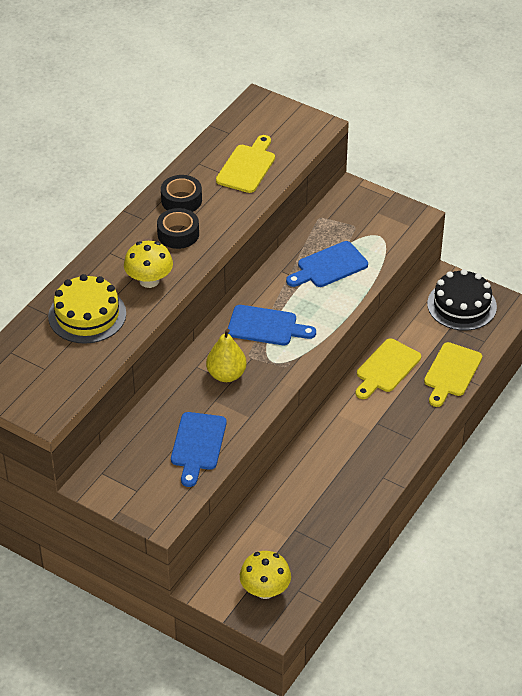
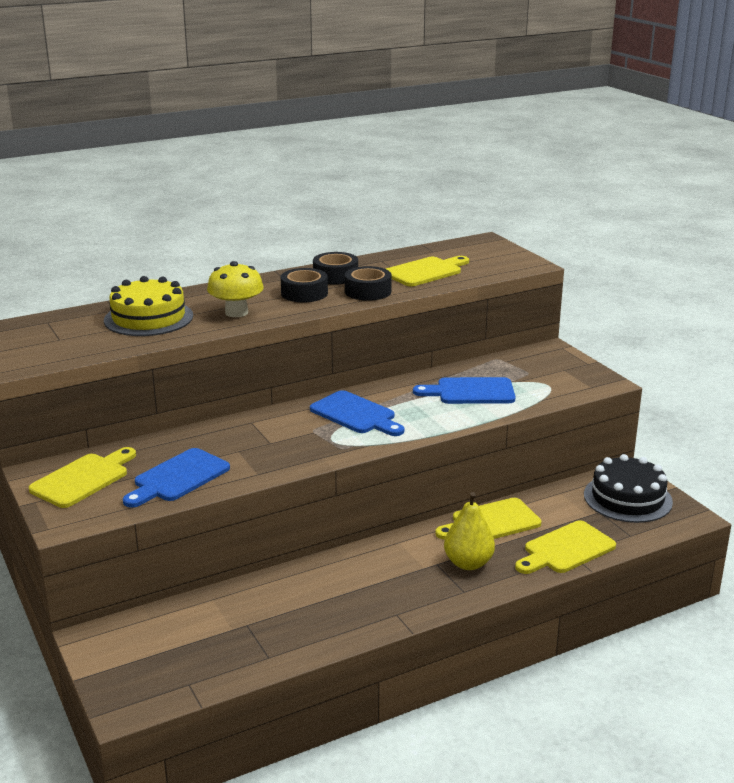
camera: 30 degrees right, 20 degrees down
(131, 475) = (83, 479): none -> yellow cutting board
(225, 212) = (368, 291): none -> black tape
(226, 375) = (273, 436): yellow pear -> yellow pear (468, 563)
(265, 590) = (152, 668): yellow mushroom -> none

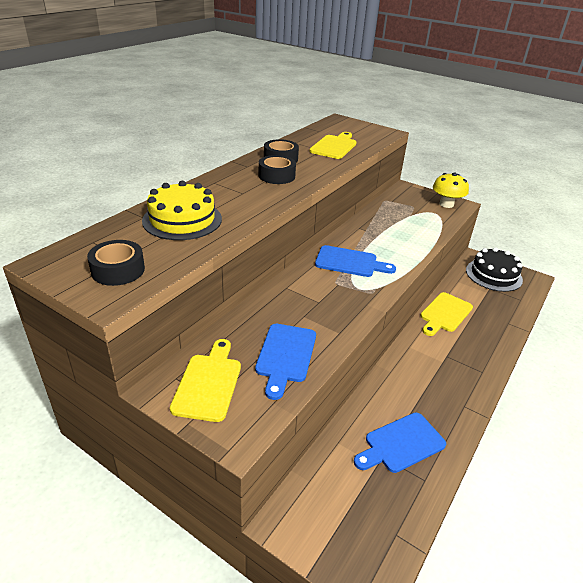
camera: 30 degrees left, 10 degrees up
(236, 312) = (247, 201): yellow mushroom -> yellow mushroom (446, 204)
(368, 291) = (318, 167): black tape -> black tape (118, 270)
(468, 563) = (463, 349): yellow pear -> none
(470, 392) = (398, 227): blue cutting board -> blue cutting board (401, 444)
(566, 549) = (501, 320): yellow cutting board -> none

